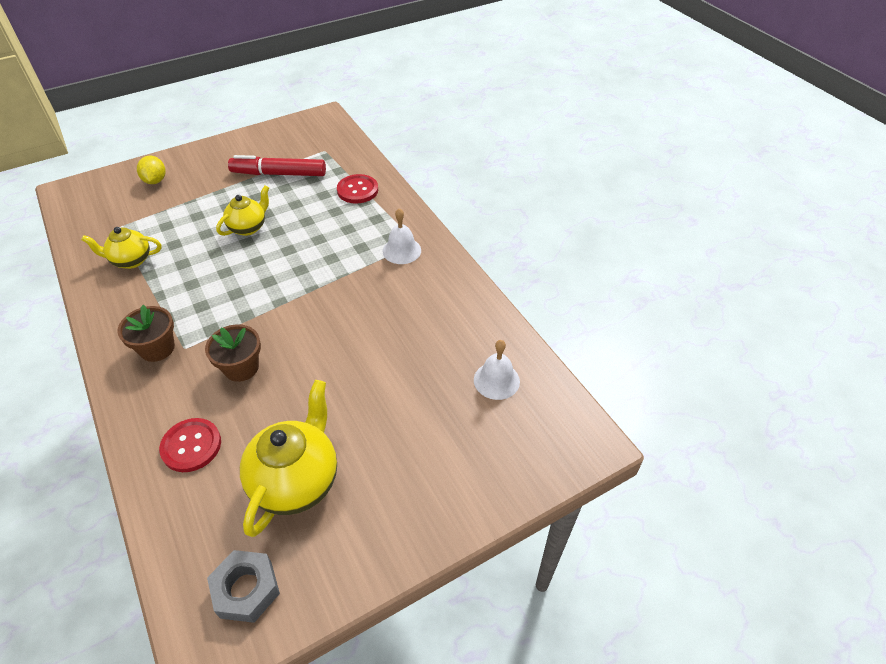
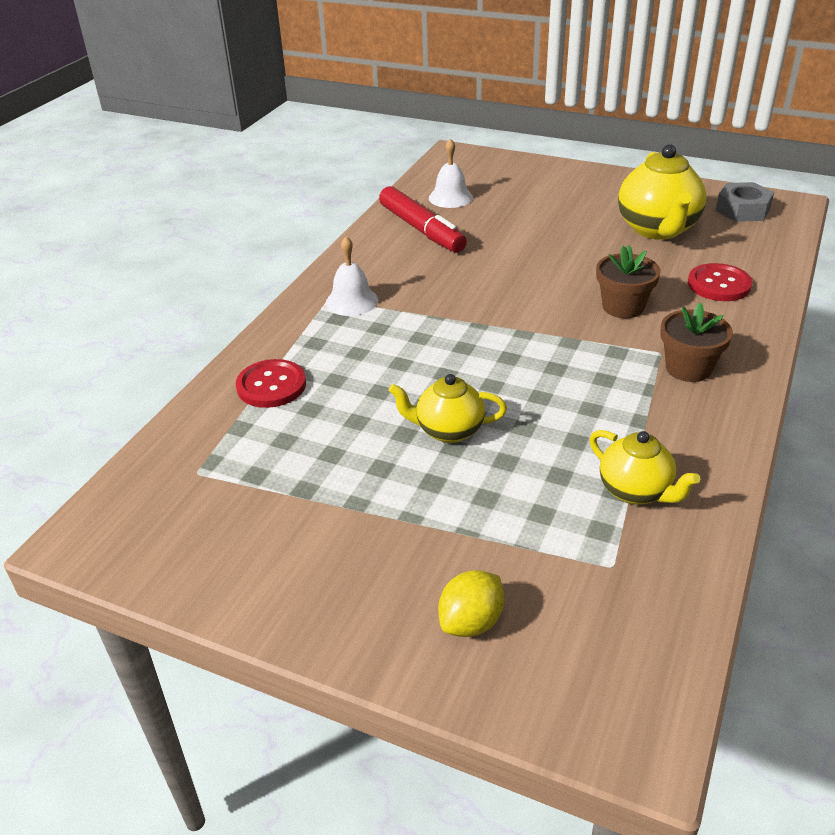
camera: 125 degrees left, 10 degrees down
(279, 174) = (304, 481): red marker -> red marker (421, 229)
(296, 481) = (657, 229): yellow teapot -> yellow teapot turned 75 degrees counterclockwise

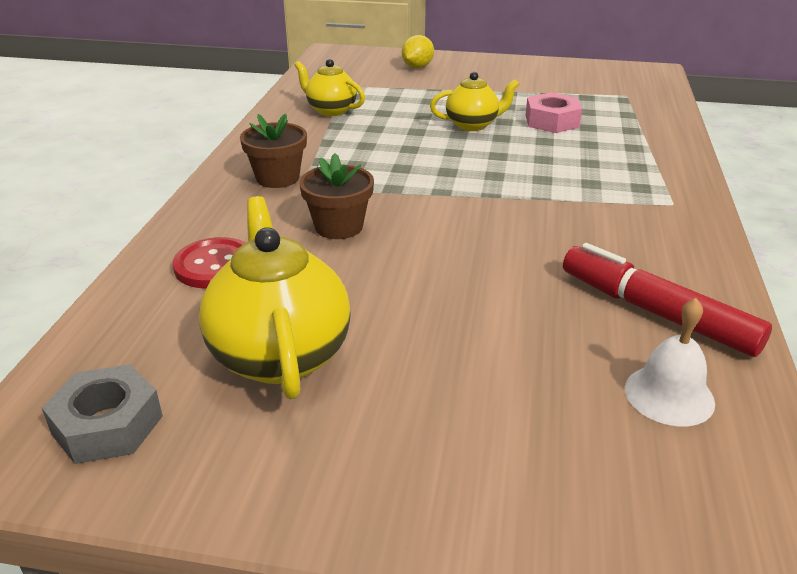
camera: 165 degrees right, 5 degrees down
(271, 385) = (636, 136): red button -> none
(345, 425) = (552, 121): none -> pink nut
(352, 301) = (645, 204): white bell -> none

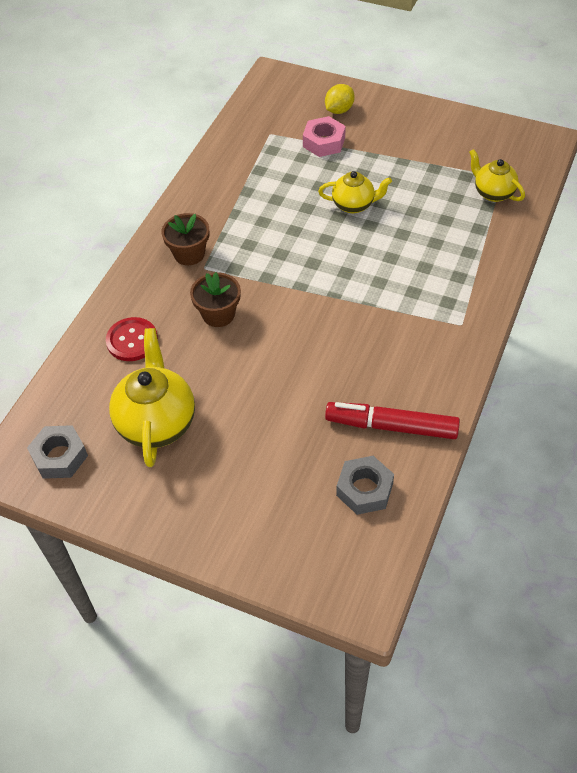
camera: 15 degrees right, 20 degrees up
(331, 110) = (248, 170): yellow teapot -> yellow teapot (493, 193)
(552, 121) = (420, 208): pink nut -> pink nut (324, 142)
(656, 312) = (391, 426): red marker -> red marker turned 45 degrees counterclockwise
(669, 395) = (364, 489): white bell -> grey nut

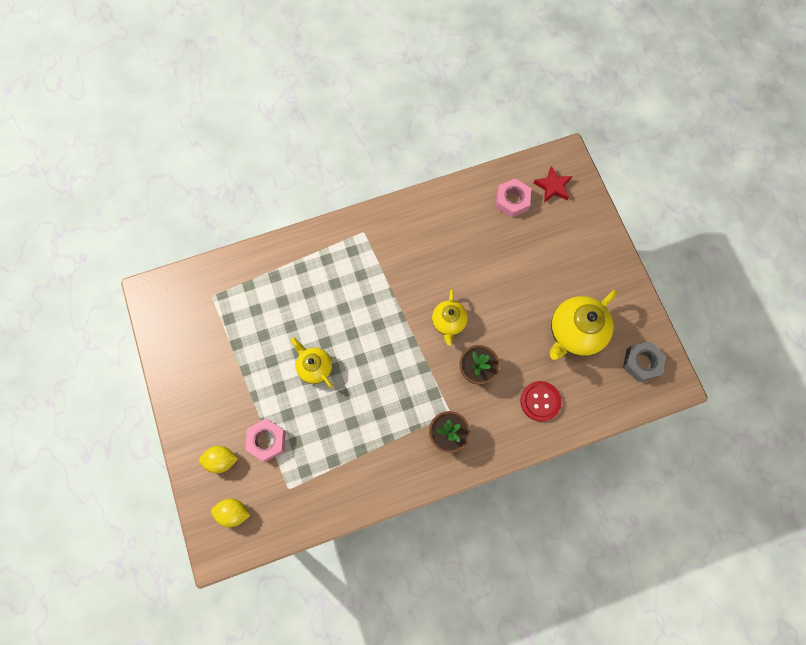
camera: 135 degrees left, 20 degrees up
(290, 97) = (233, 512): none -> yellow lemon
(340, 549) = (552, 186): none -> red star
(364, 489) = (512, 201): grey nut -> pink nut
(391, 426) = (464, 216): red marker -> none
(493, 193) = (233, 290): yellow teapot -> yellow teapot (448, 322)

